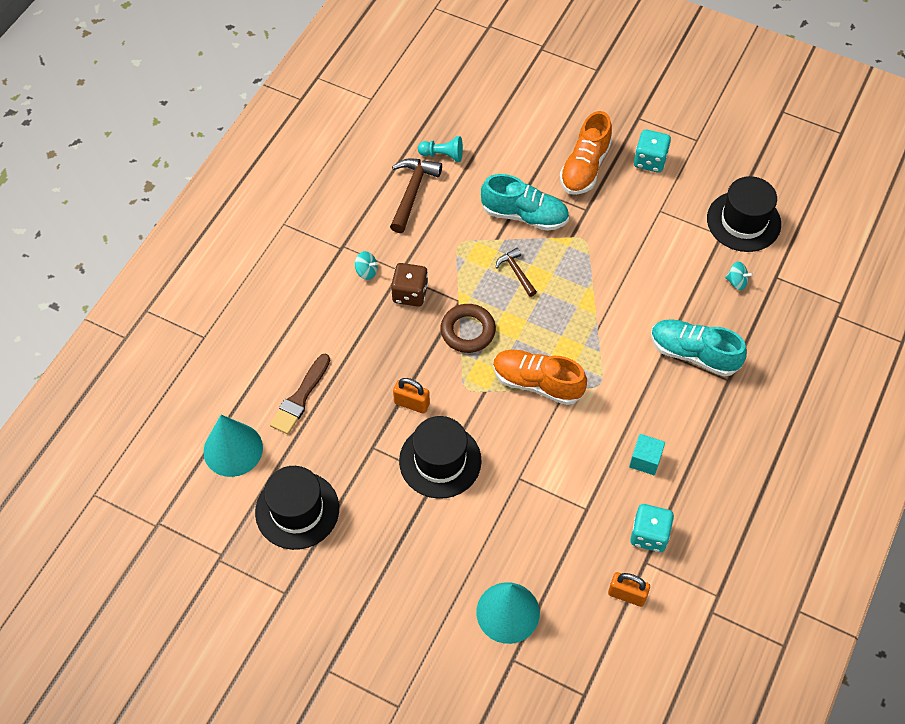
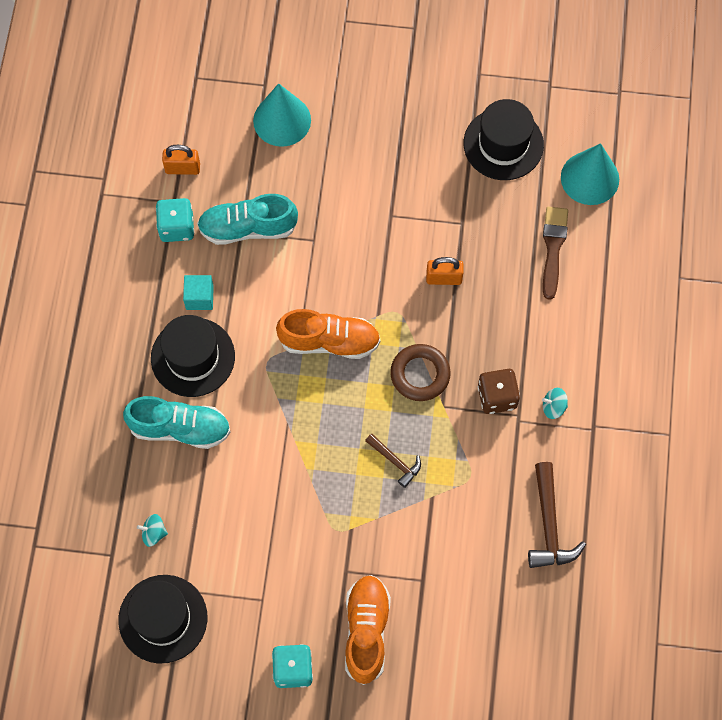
camera: 160 degrees right, 10 degrees up
(440, 461) = (393, 232): black hat -> black hat (193, 357)
(442, 155) = (537, 590): turquoise pawn -> none
(524, 215) = (412, 538): turquoise shoe -> turquoise shoe (248, 228)

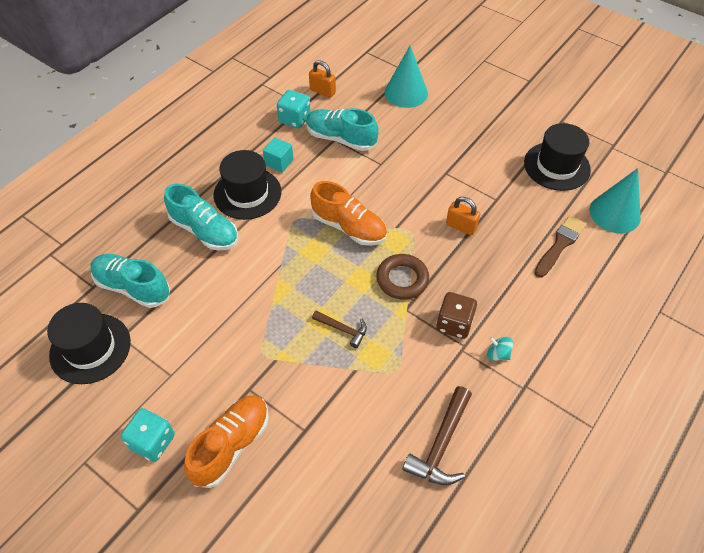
camera: 30 degrees right, 15 degrees down
(154, 533) = (133, 287): turquoise spinning top -> turquoise shoe
(395, 462) = (343, 329): brown hammer -> brown hammer turned 45 degrees counterclockwise

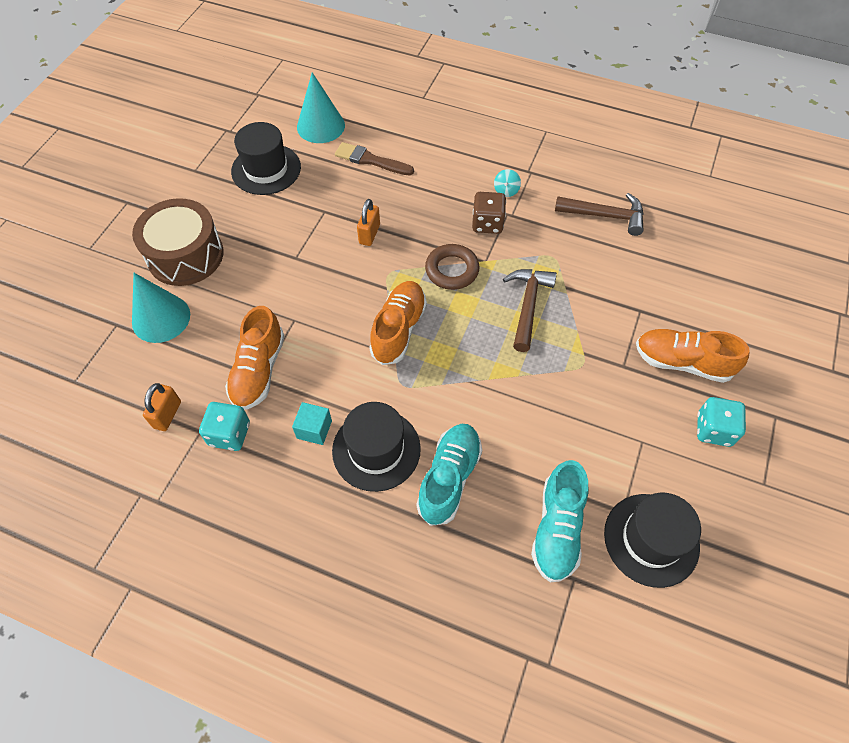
camera: 105 degrees left, 5 degrees up
(341, 139) = (258, 370): turquoise shoe -> orange shoe
(343, 329) = (528, 305): brown hammer -> brown hammer, size x1.66
(464, 109) = (185, 255): none -> brown drum

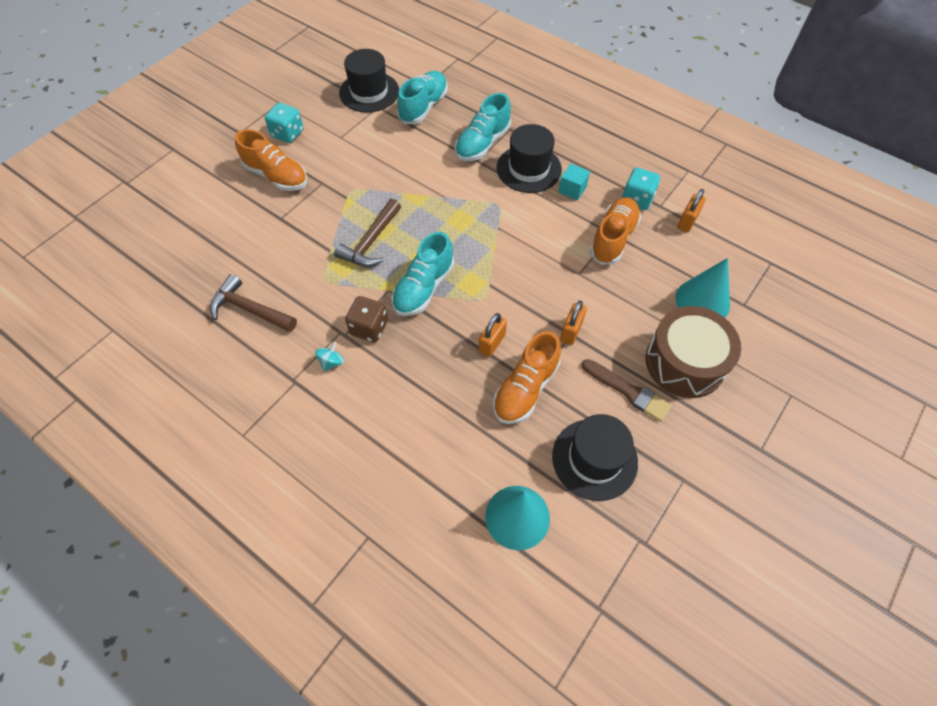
camera: 165 degrees left, 0 degrees up
(296, 260) = (571, 331): none -> orange padlock
(370, 160) = (466, 442): brown brush -> brown brush (628, 391)
(399, 329) = (489, 246): orange shoe -> orange shoe (525, 389)
(452, 270) = (424, 288): brown ring -> turquoise shoe

